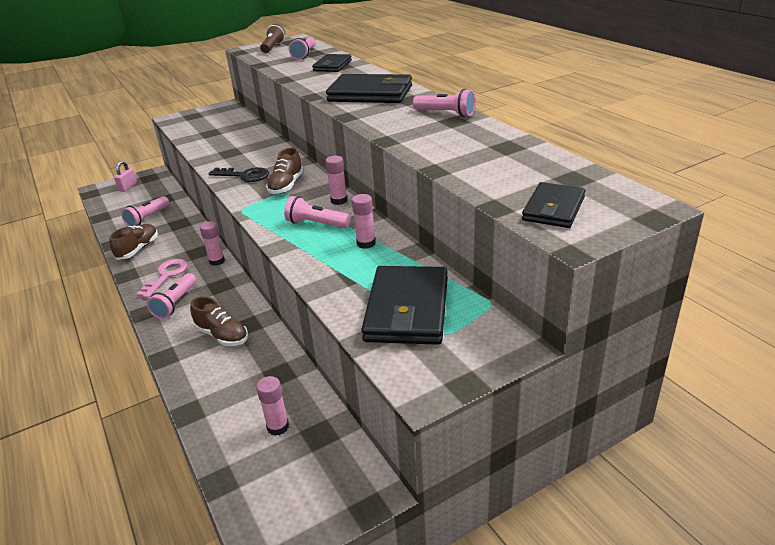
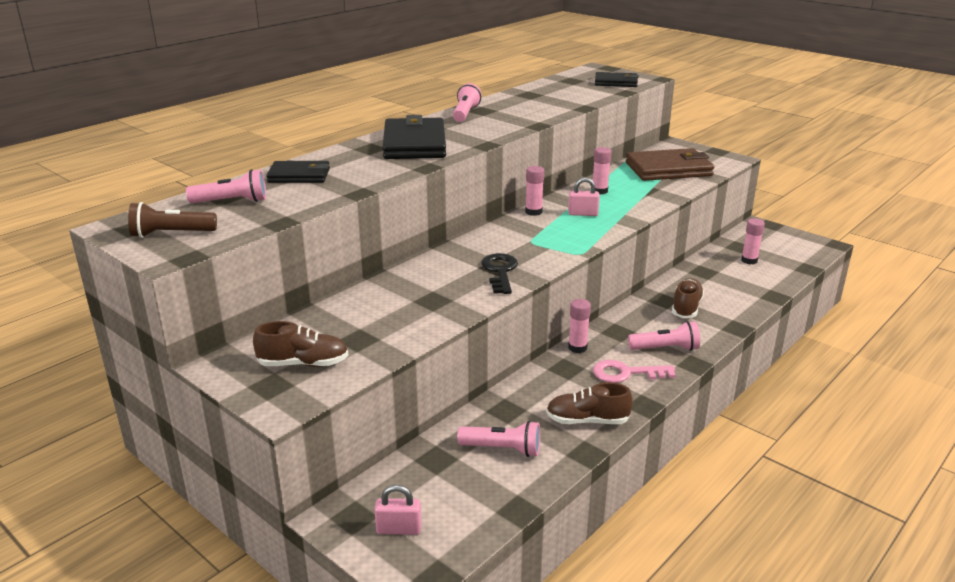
camera: 110 degrees left, 5 degrees down
(286, 185) = (514, 242): brown shoe -> brown shoe (303, 364)
(316, 224) = (583, 214): pink flashlight -> pink padlock
(407, 309) = (668, 169): black wallet -> brown wallet

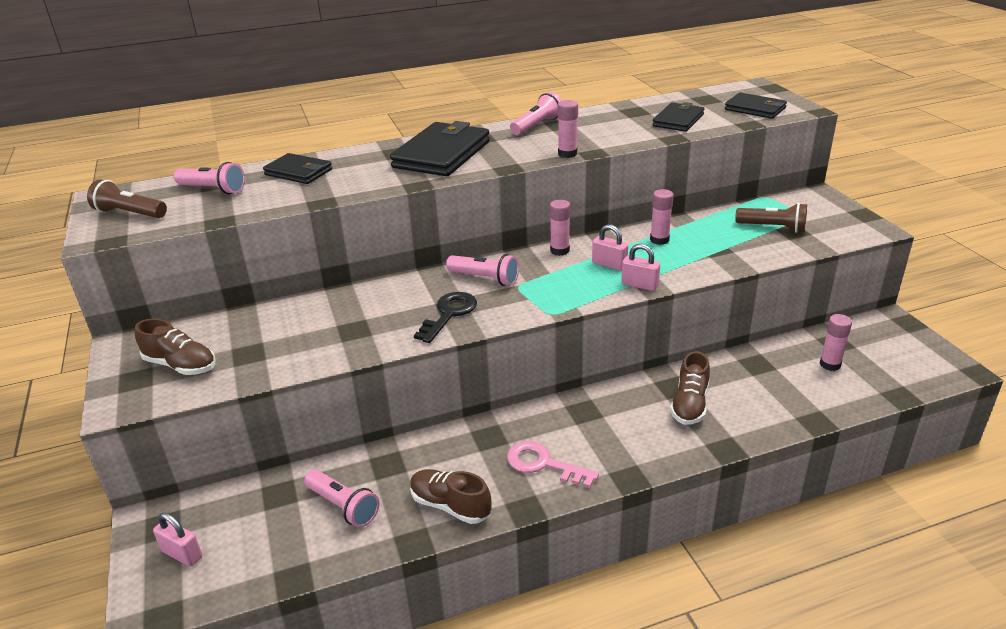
camera: 30 degrees right, 5 degrees up
(571, 96) = (678, 120): none -> black wallet
(577, 348) = (523, 417): pink glue stick -> pink glue stick (567, 154)
(621, 222) = (639, 285): none -> pink padlock
(665, 348) = (615, 448): pink flashlight -> pink flashlight (485, 279)
(668, 169) = (773, 228): brown wallet -> brown flashlight
(686, 307) = (690, 404): brown shoe -> brown shoe turned 150 degrees clockwise

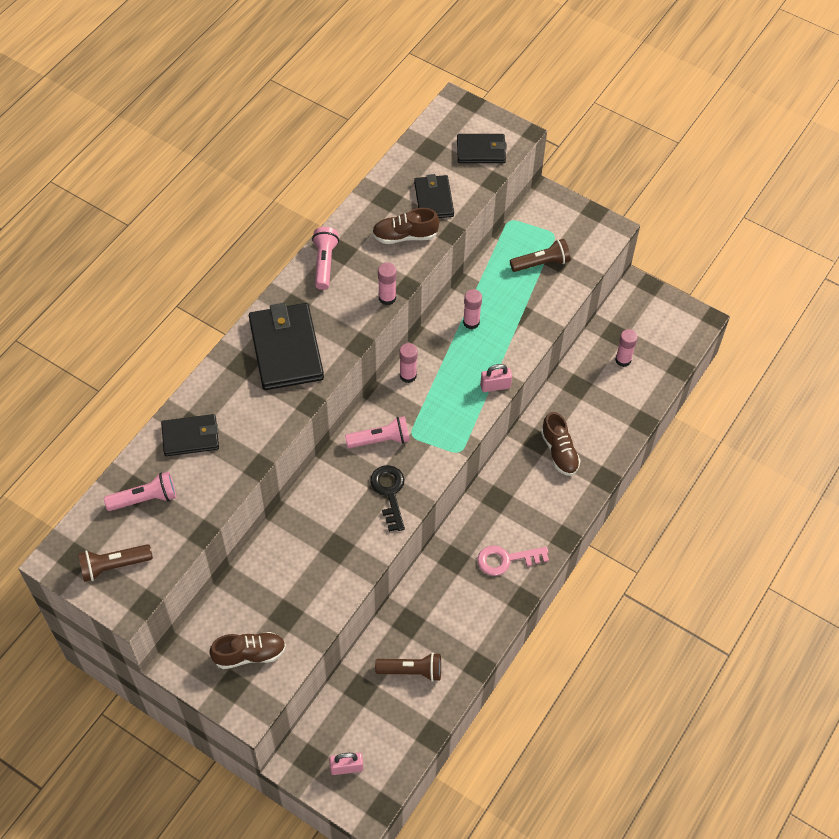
camera: 40 degrees left, 25 degrees up
(343, 506) = (412, 671): pink flashlight -> brown flashlight
(450, 506) = (476, 627): brown shoe -> brown shoe (405, 236)
(609, 264) = (457, 373): pink padlock -> none

